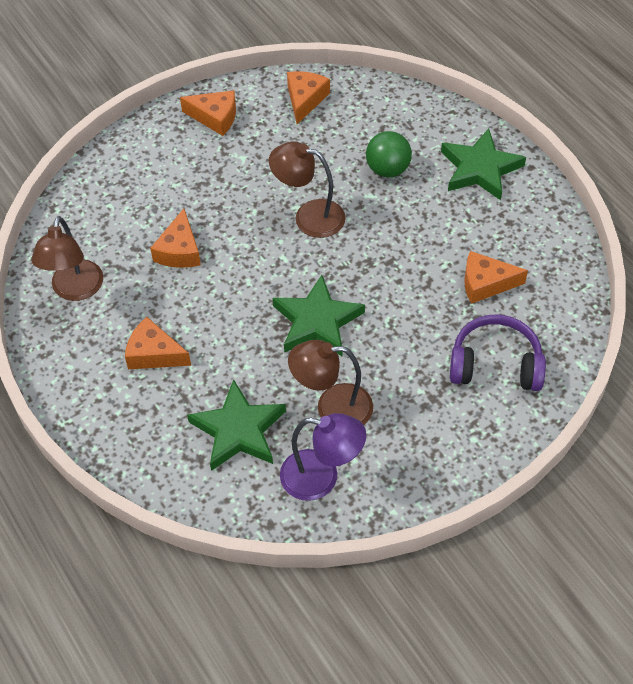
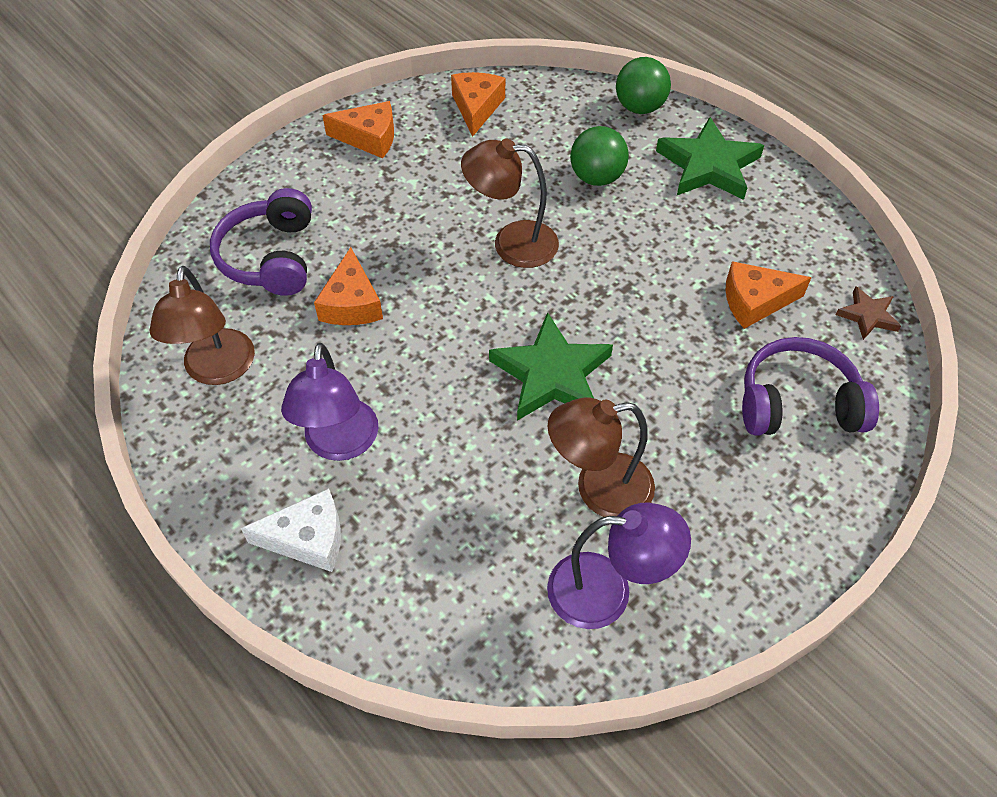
camera: 10 degrees left, 0 degrees up
(122, 416) = (308, 538): none -> white cheese
(125, 208) = (271, 257): none -> purple headphones
(154, 354) = (340, 444): orange cheese -> purple lamp
(238, 430) = (476, 538): green star -> none
(437, 112) = (639, 107): none -> green ball
(570, 304) = (867, 316): none -> brown star

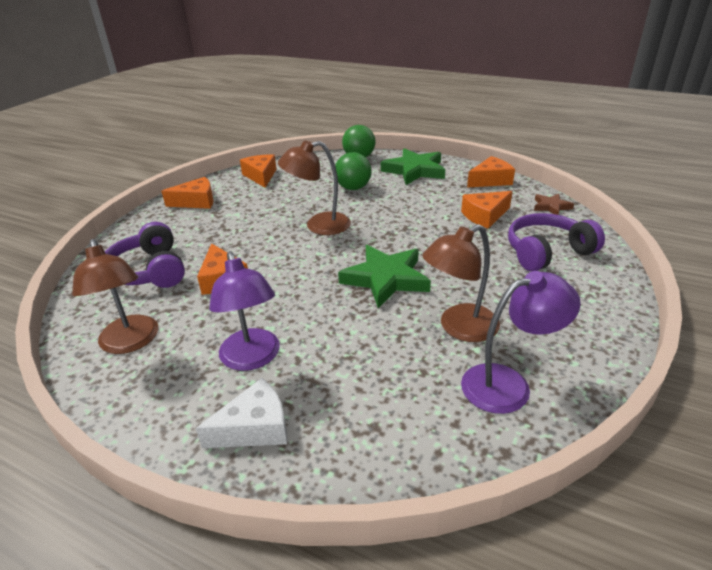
camera: 20 degrees left, 20 degrees down
(812, 227) = (490, 180): none -> orange cheese

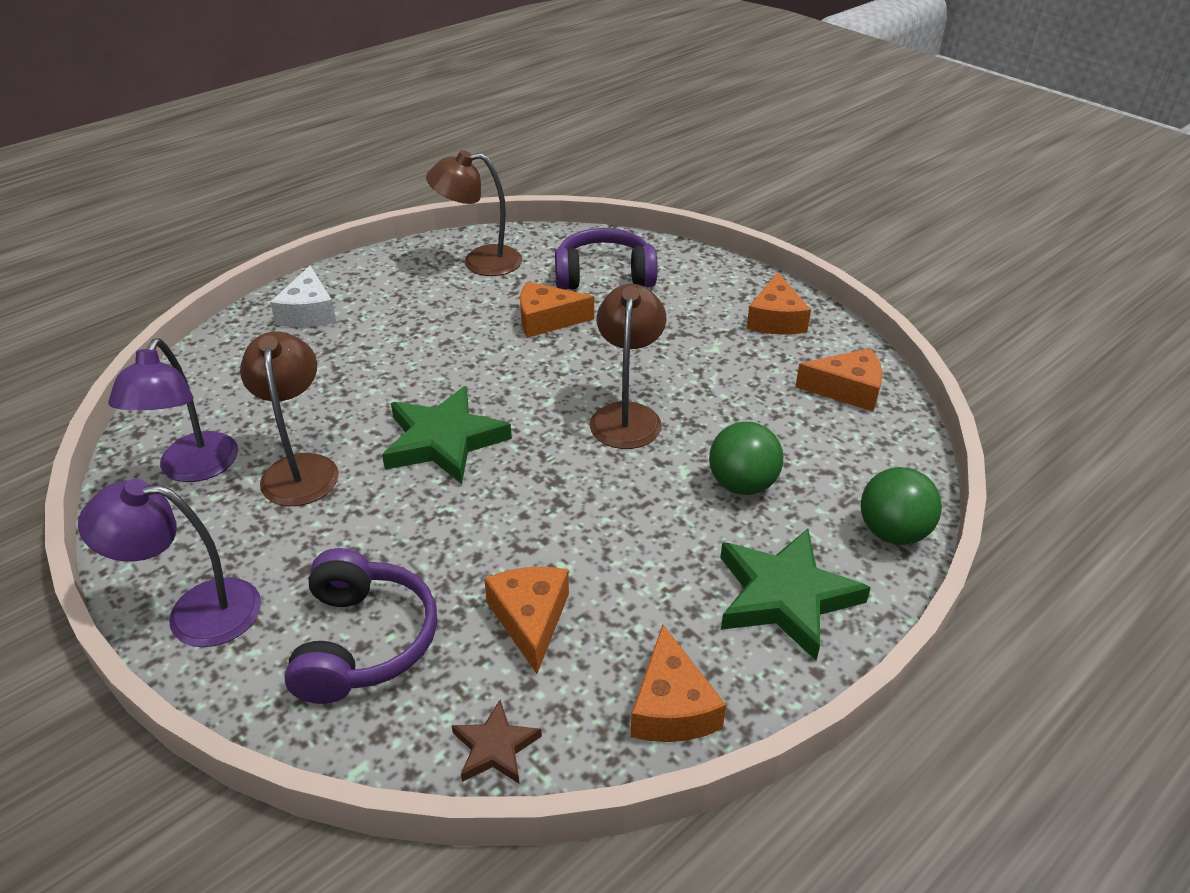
camera: 110 degrees right, 5 degrees up
(252, 358) = (392, 322): purple lamp -> purple lamp (195, 612)

